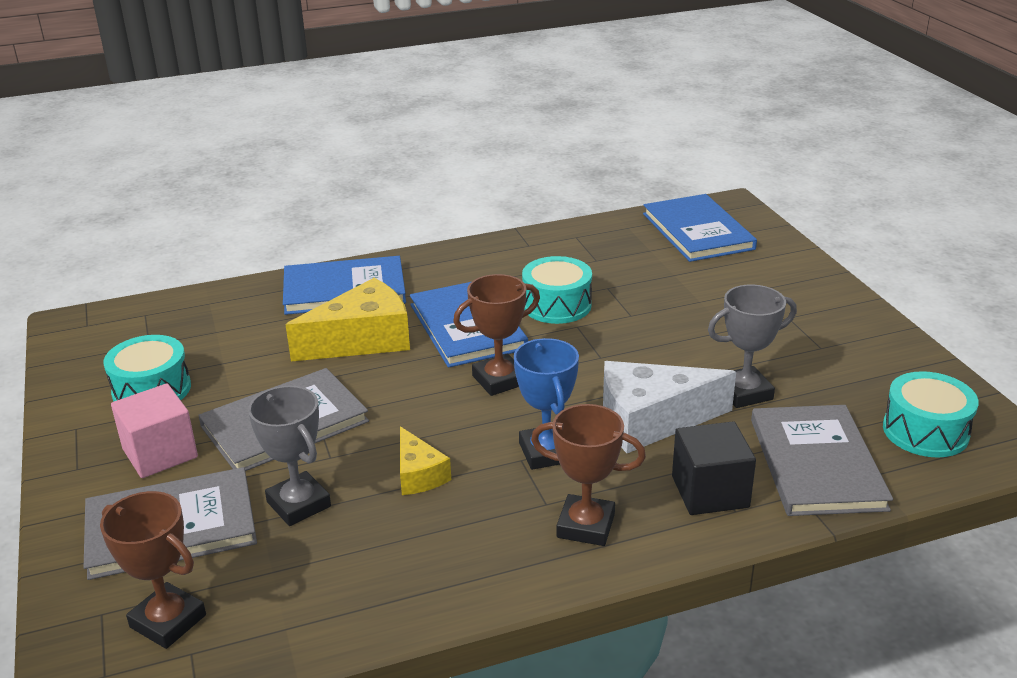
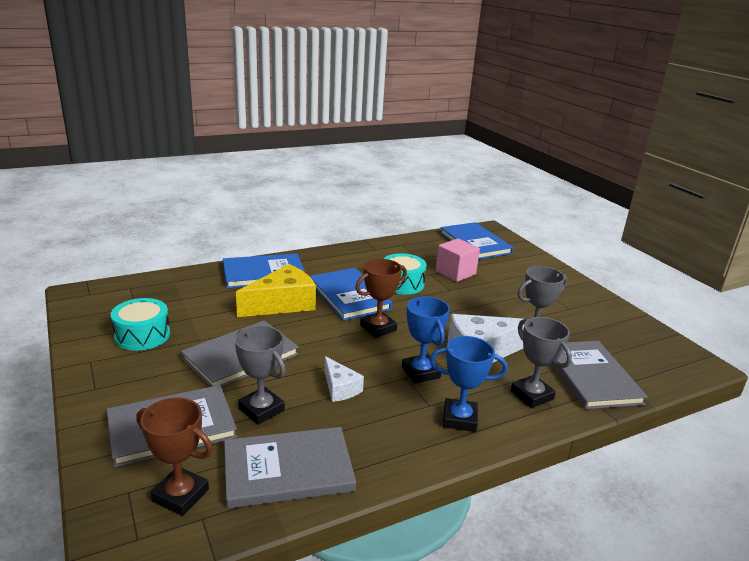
camera: 10 degrees left, 5 degrees down
(160, 453) = (155, 377): pink cube -> pink cube (455, 273)
(318, 592) = (288, 469): none -> grey book
(418, 474) = (340, 388): yellow cheese -> white cheese
(585, 526) = (459, 419): brown trophy -> blue trophy
(710, 492) = (531, 395): black cube -> grey trophy
(925, 431) = (647, 356): turquoise drum -> none

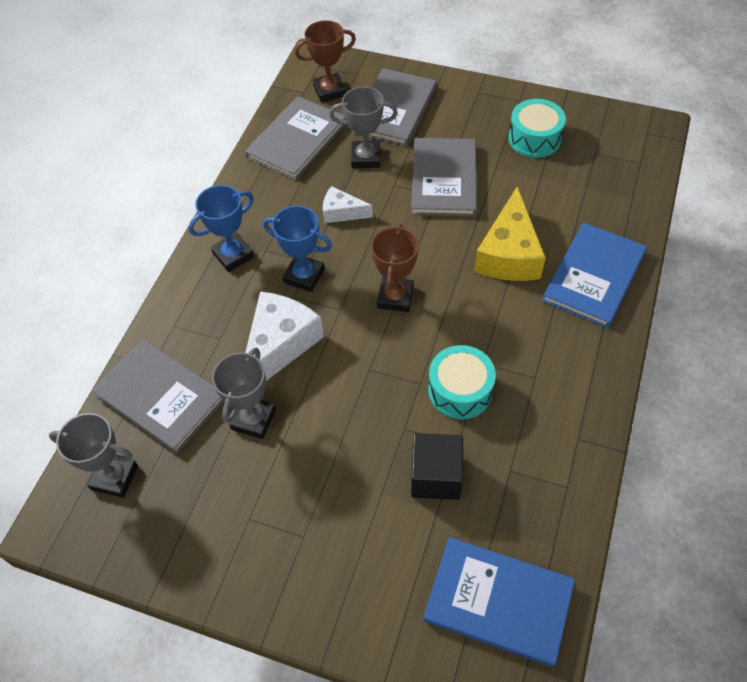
camera: 140 degrees right, 30 degrees up
(349, 296) = (477, 318): blue book -> none
(455, 273) = (436, 476): pink cube -> black cube
(531, 395) = (197, 326): grey trophy -> grey trophy (114, 477)

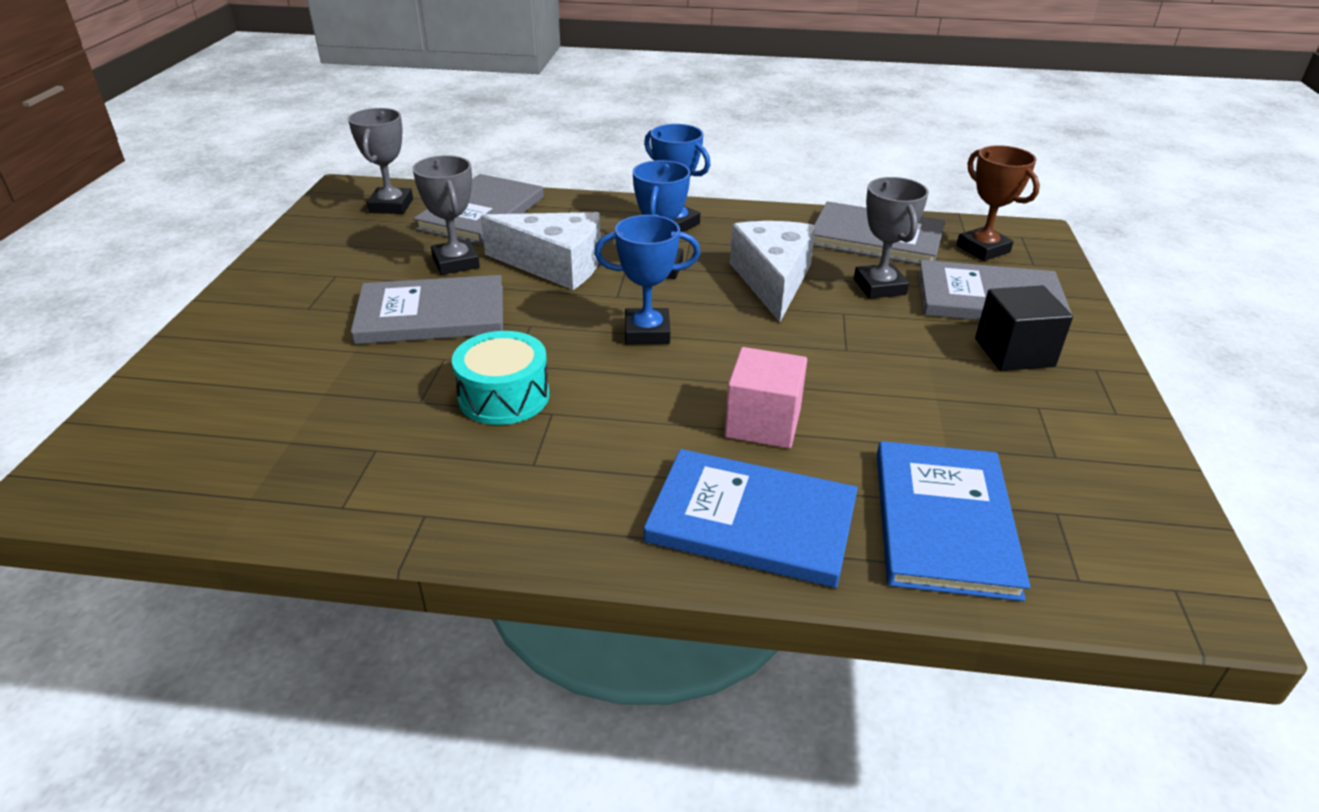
camera: 75 degrees right, 20 degrees down
(254, 419) = (455, 262): grey trophy -> grey trophy turned 60 degrees clockwise
(342, 212) = (773, 280): white cheese -> white cheese, size x1.83
(395, 297) = (647, 332): brown trophy -> blue trophy
(436, 476) = (372, 388): black cube -> black cube (1014, 352)
(444, 179) = (880, 352): grey book -> grey book (431, 314)
(498, 601) = (184, 451): blue book -> blue book (944, 521)
(509, 254) = (763, 423): yellow cheese -> pink cube
(534, 138) = (1035, 435): turquoise drum -> none

